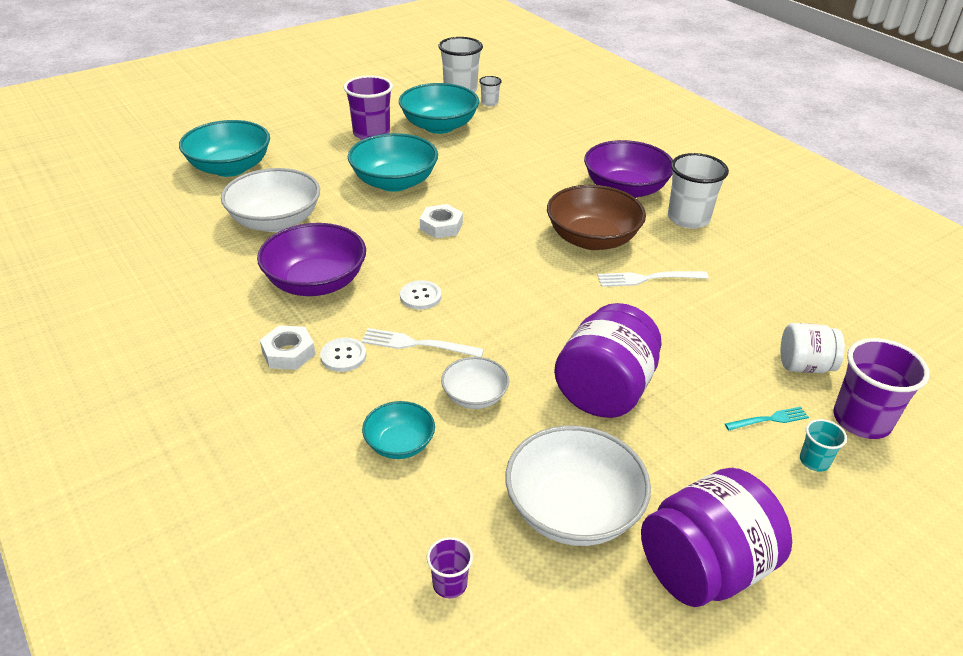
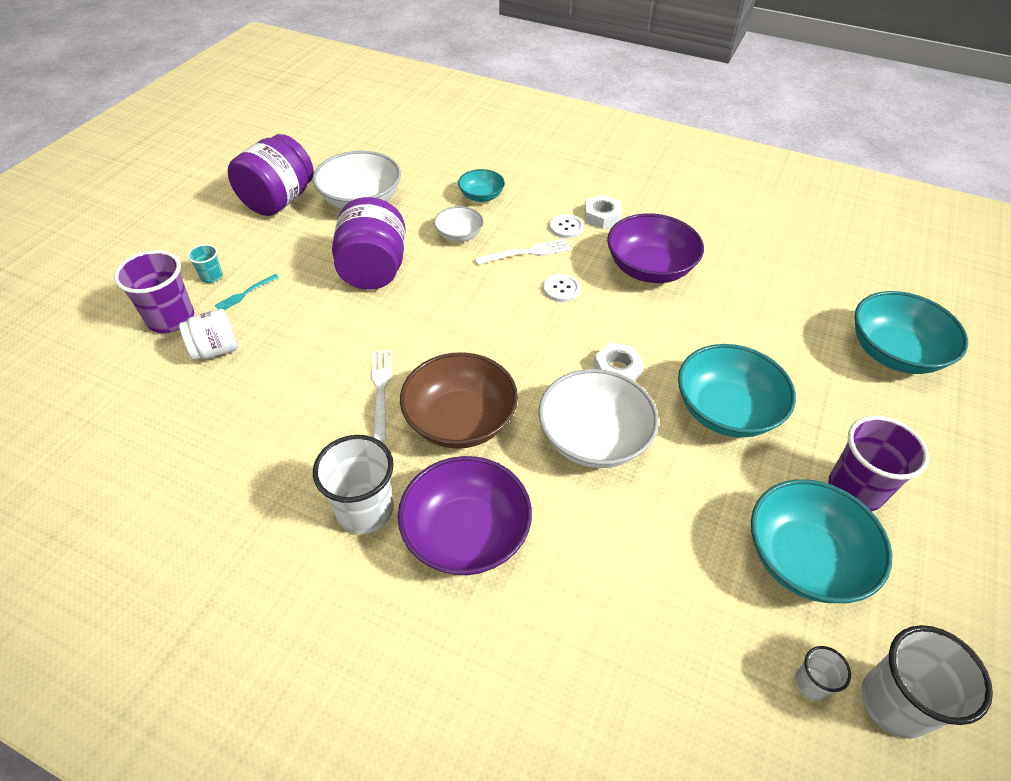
camera: 150 degrees right, 10 degrees up
(275, 221) = (758, 309): white bowl -> white bowl (593, 438)
(450, 584) = (406, 156): purple cup -> none
(647, 279) = (381, 389): white fork -> white fork turned 60 degrees counterclockwise

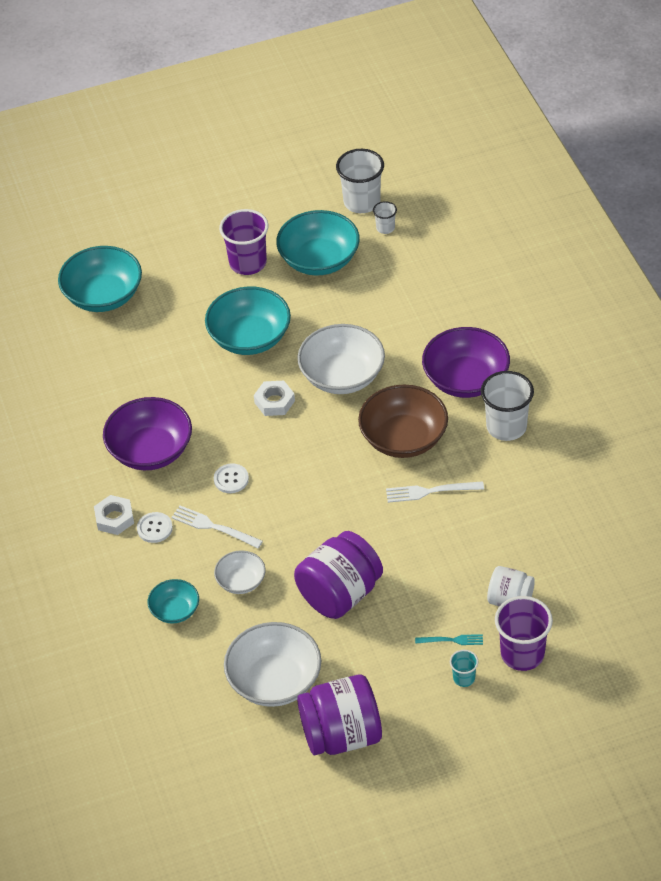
camera: 130 degrees left, 0 degrees up
(381, 389) = (429, 491): white fork -> white fork turned 45 degrees clockwise

